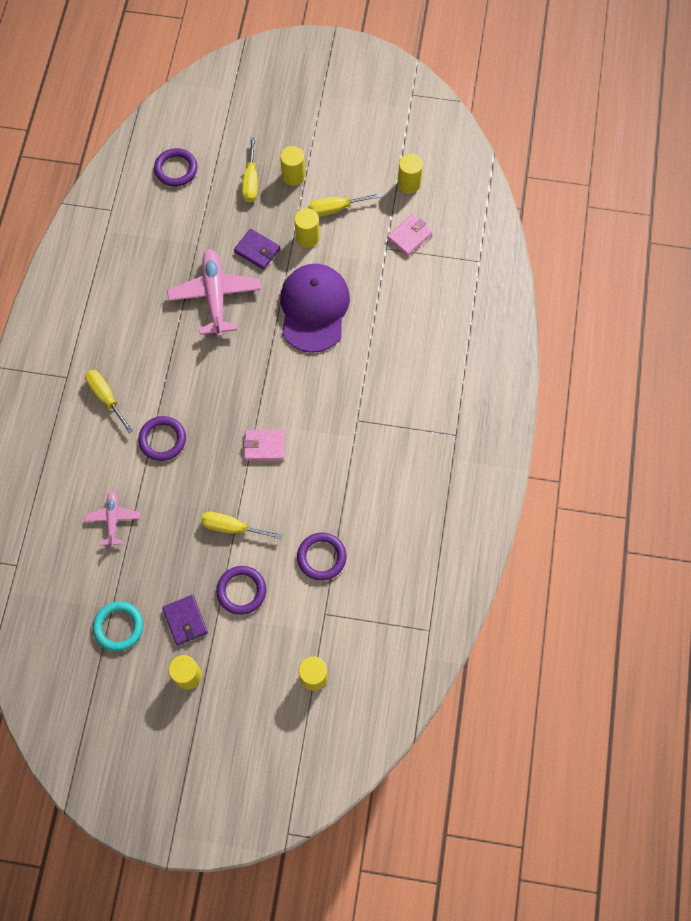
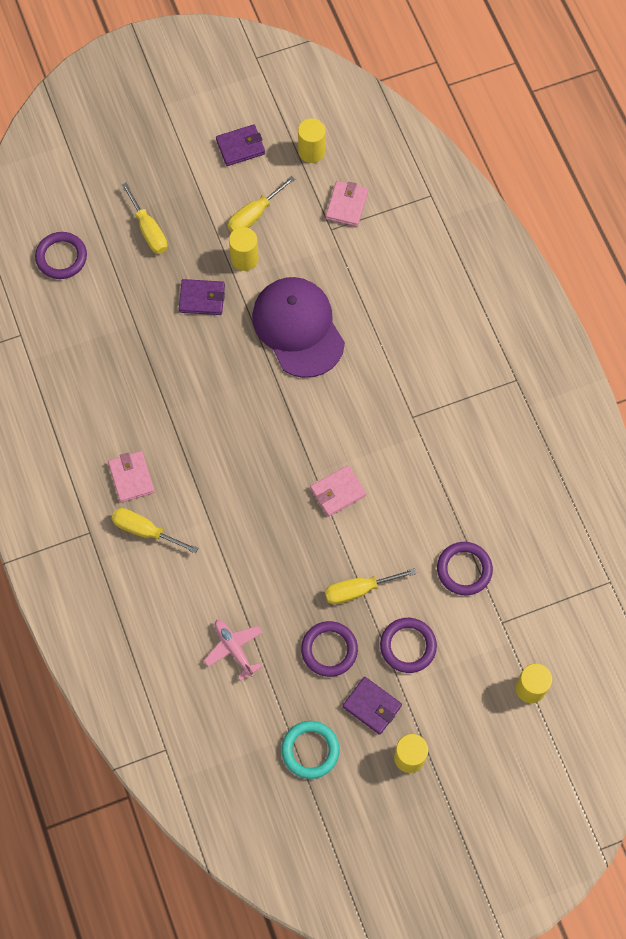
camera: 30 degrees left, 0 degrees up
(121, 354) = (131, 477): none -> pink wallet
(162, 440) = (231, 541): purple ring -> purple ring (329, 650)
(215, 295) = (189, 367): pink plane -> none
(293, 176) = (189, 202): yellow cylinder -> none
(358, 154) = (240, 147): none -> purple wallet

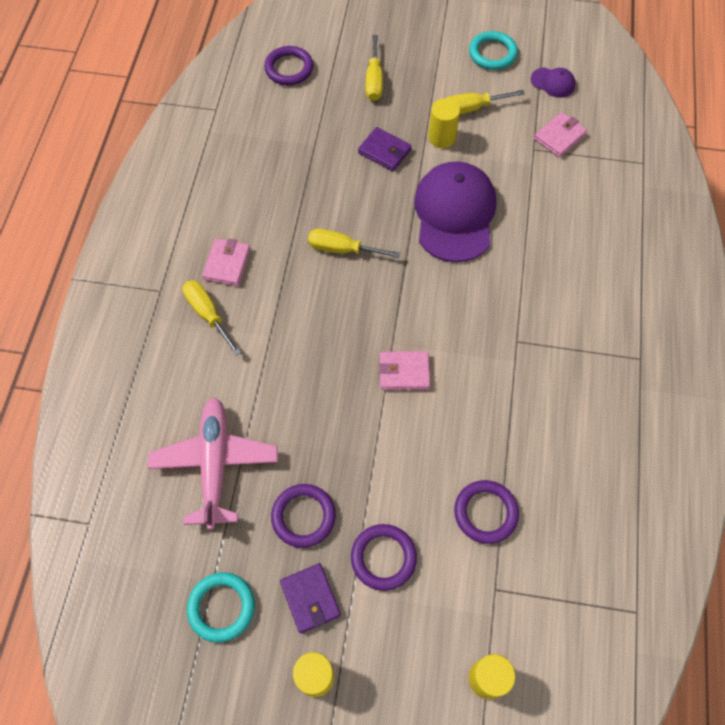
camera: 30 degrees right, 5 degrees down
(234, 648) = (215, 463): pink plane -> pink plane, size x1.79
(240, 147) = (492, 53): purple wallet -> turquoise ring
(311, 151) = (553, 83): yellow cylinder -> purple cap
(358, 590) = (368, 474): yellow screwdriver -> yellow screwdriver (342, 249)

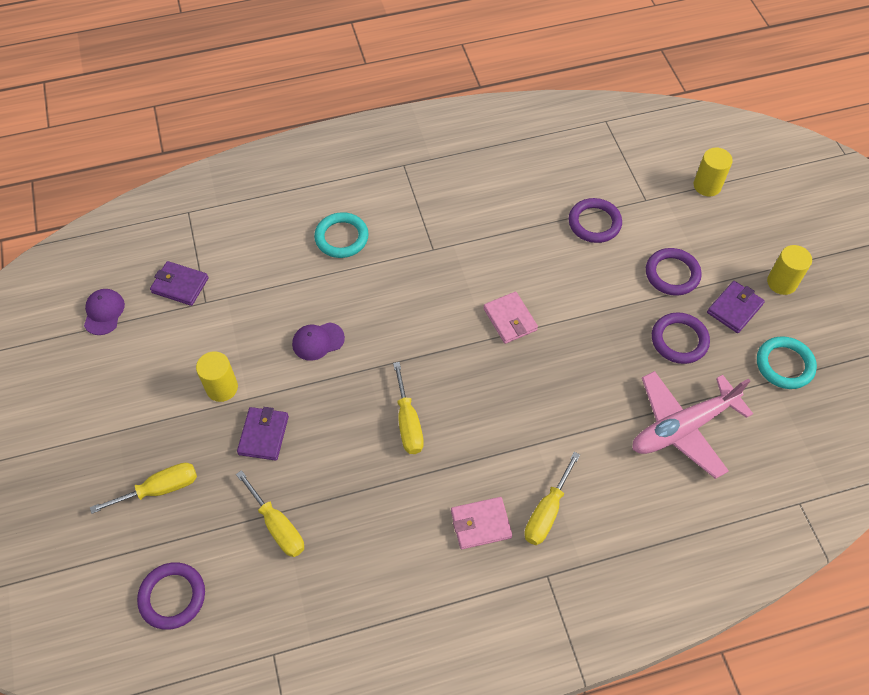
camera: 115 degrees left, 5 degrees down
(454, 214) = (318, 341): purple cap -> purple cap, size x0.44
(471, 108) = (168, 374): yellow screwdriver -> yellow screwdriver (277, 526)
(492, 53) = (76, 382): turquoise ring -> turquoise ring (341, 237)
(559, 137) = (180, 285): pink wallet -> purple wallet

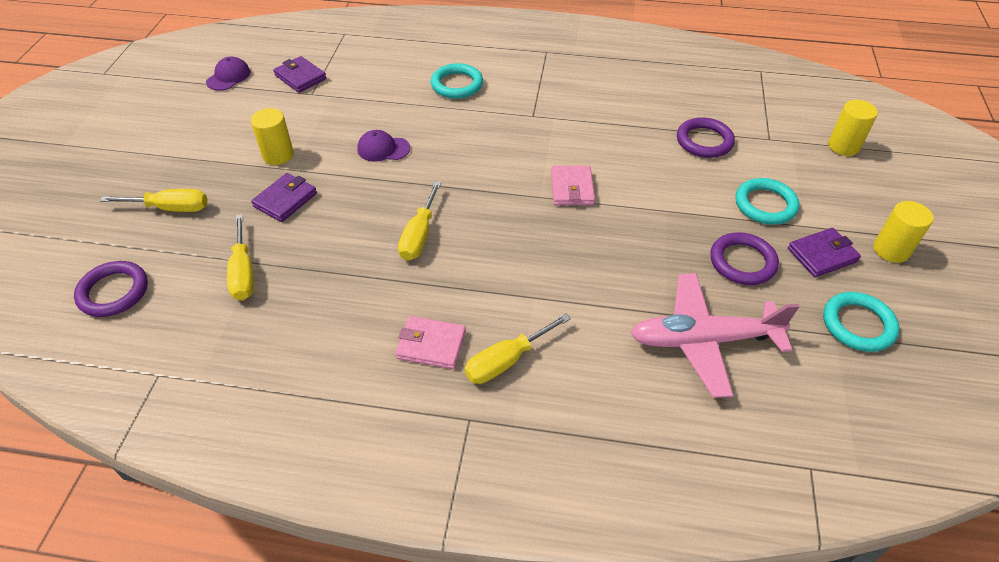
camera: 25 degrees right, 10 degrees down
(672, 274) = (765, 205): purple ring -> turquoise ring

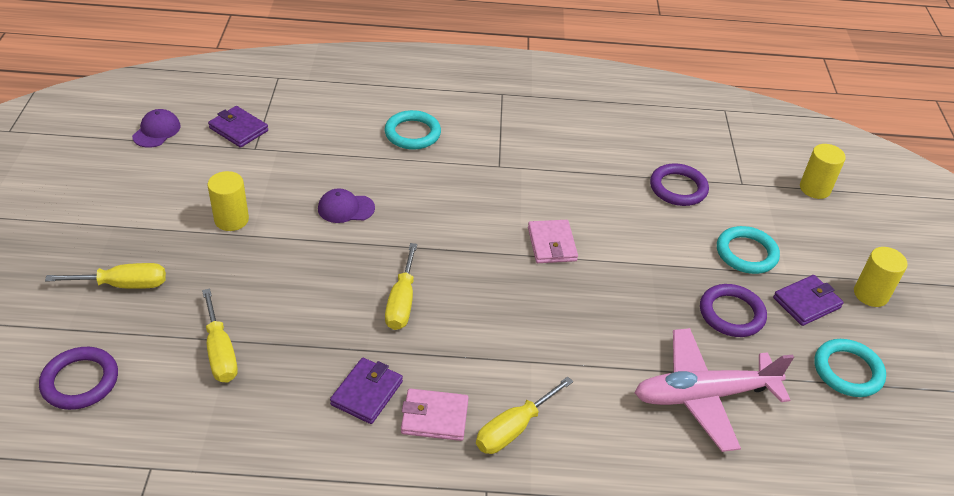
camera: 10 degrees left, 5 degrees down
(285, 200) = (250, 270): purple wallet -> purple wallet (367, 393)

